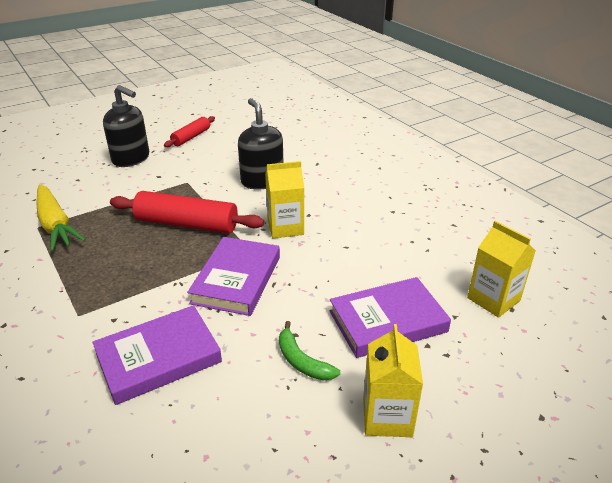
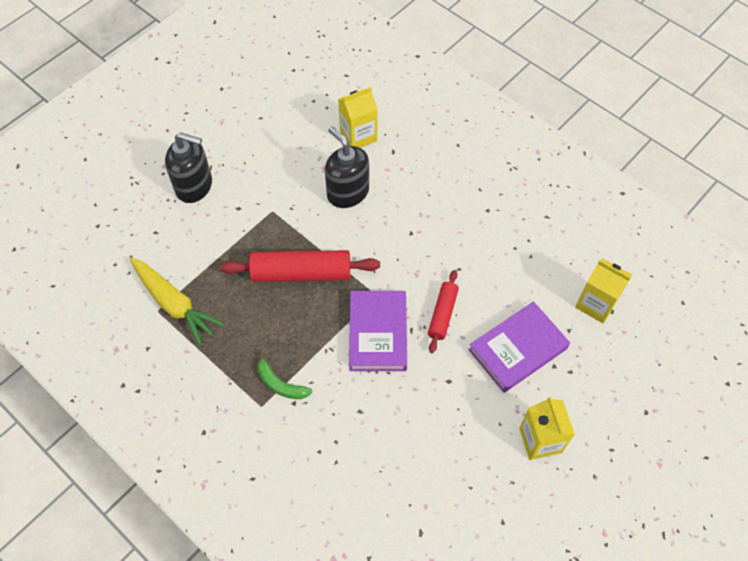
camera: 15 degrees left, 25 degrees up
(158, 358) = (351, 432): purple book -> none
(191, 137) = (241, 134): red rolling pin -> red rolling pin (442, 314)
(285, 227) = (396, 256): yellow carton -> yellow carton (358, 136)
(301, 361) = (463, 406): green banana -> green banana (280, 384)

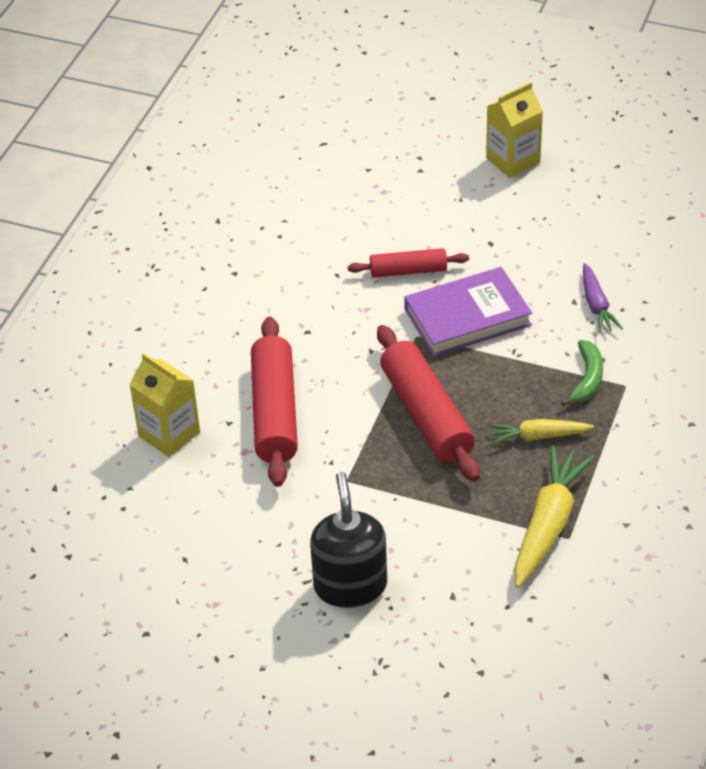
camera: 110 degrees left, 15 degrees down
(247, 329) = (538, 436): none -> yellow carrot
(348, 192) = (274, 412): black soap dispenser -> red rolling pin
(348, 425) = (596, 305): none -> purple carrot
(518, 349) = (416, 201): purple book -> none
(596, 304) = (321, 156): yellow carton -> none

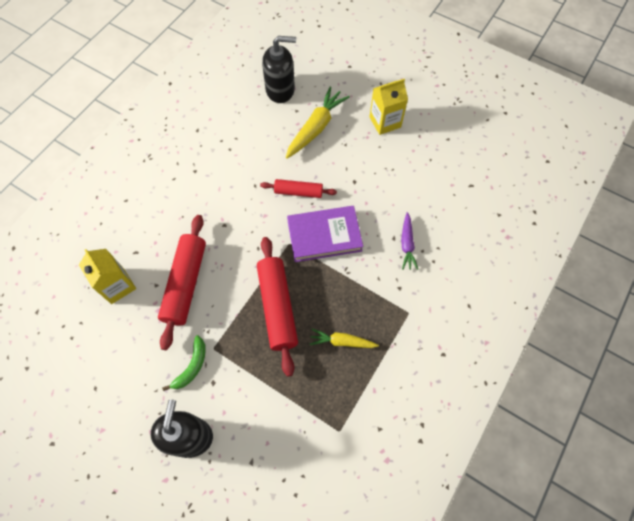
camera: 10 degrees right, 20 degrees up
(332, 147) = (280, 90): none -> black soap dispenser
(548, 524) = (329, 416): yellow carrot -> yellow carrot (316, 128)
(587, 379) = (386, 302): green banana -> green banana (192, 366)

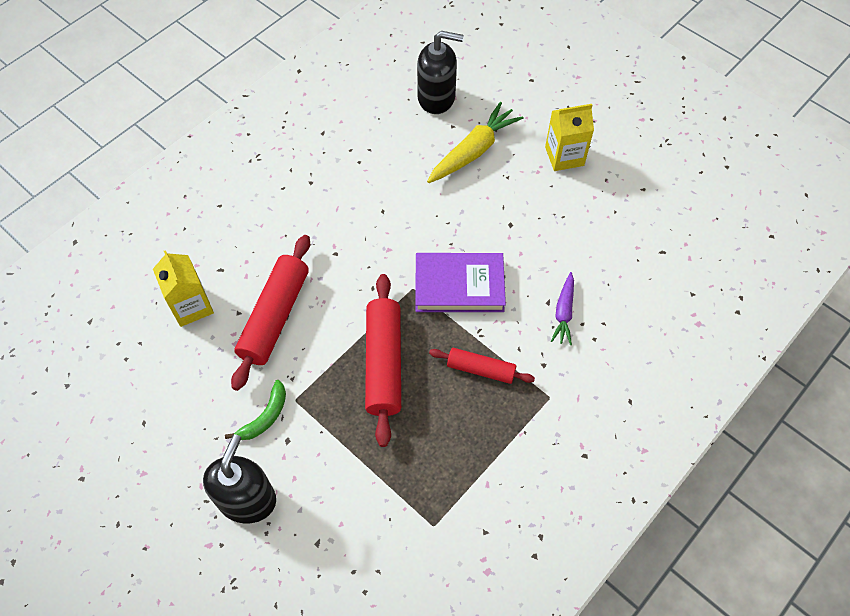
camera: 10 degrees right, 5 degrees down
(298, 192) = (436, 227): red rolling pin -> red rolling pin (481, 369)
(342, 341) = (457, 418): yellow carrot -> none

